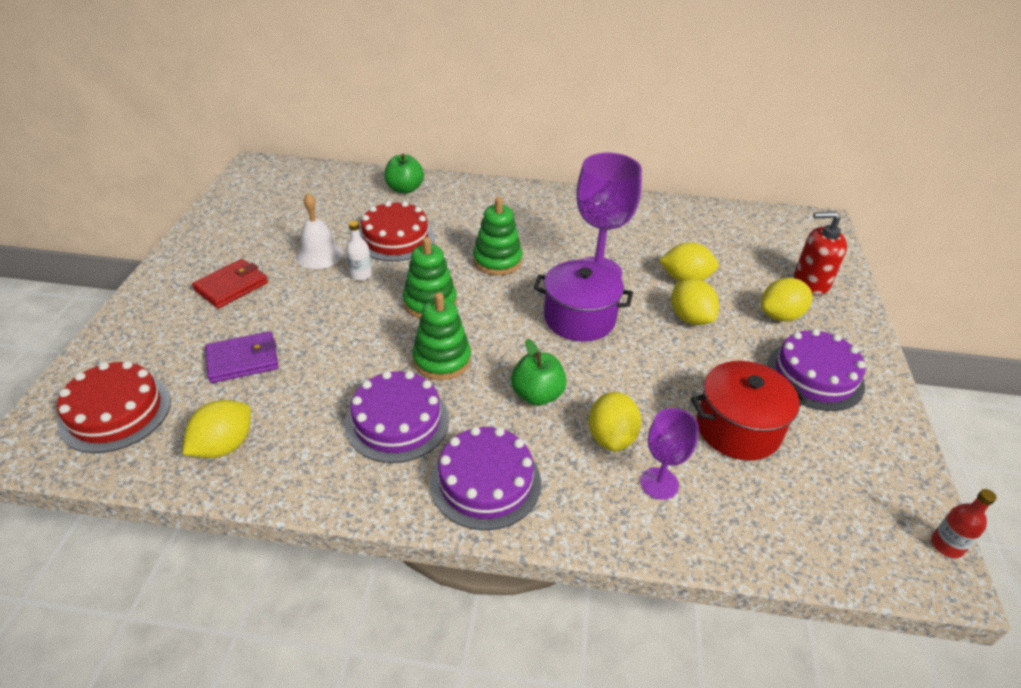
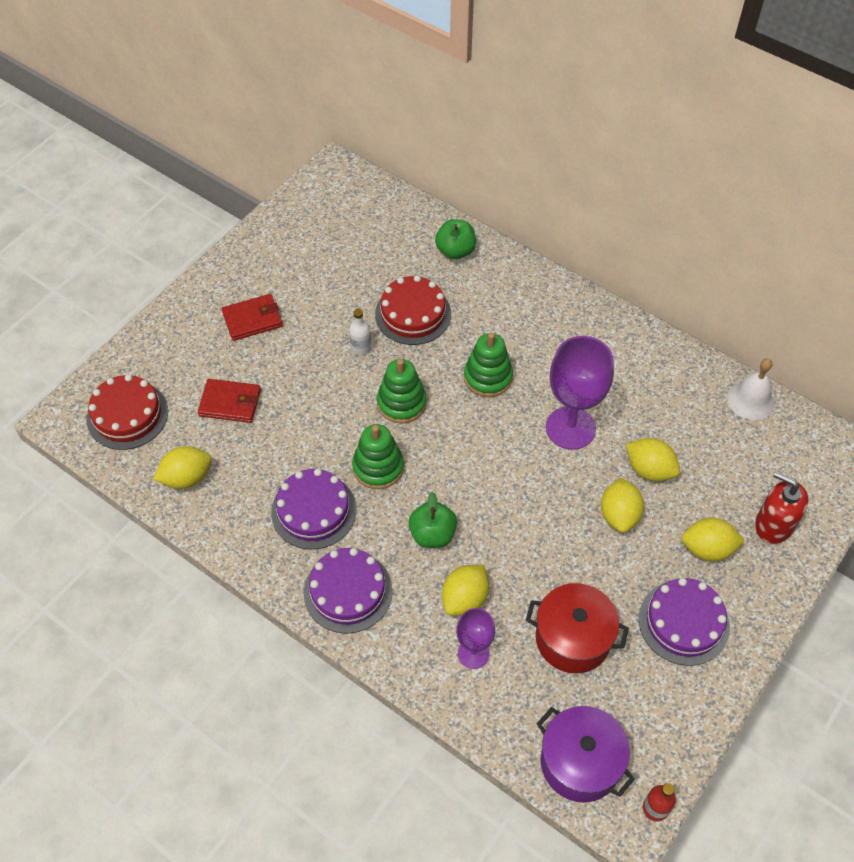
camera: 30 degrees right, 15 degrees up
(243, 360) = (230, 403): purple wallet -> red wallet
(319, 254) = (338, 309): white bell -> white bell (750, 400)
(579, 318) = (518, 473): purple pot -> purple pot (580, 762)

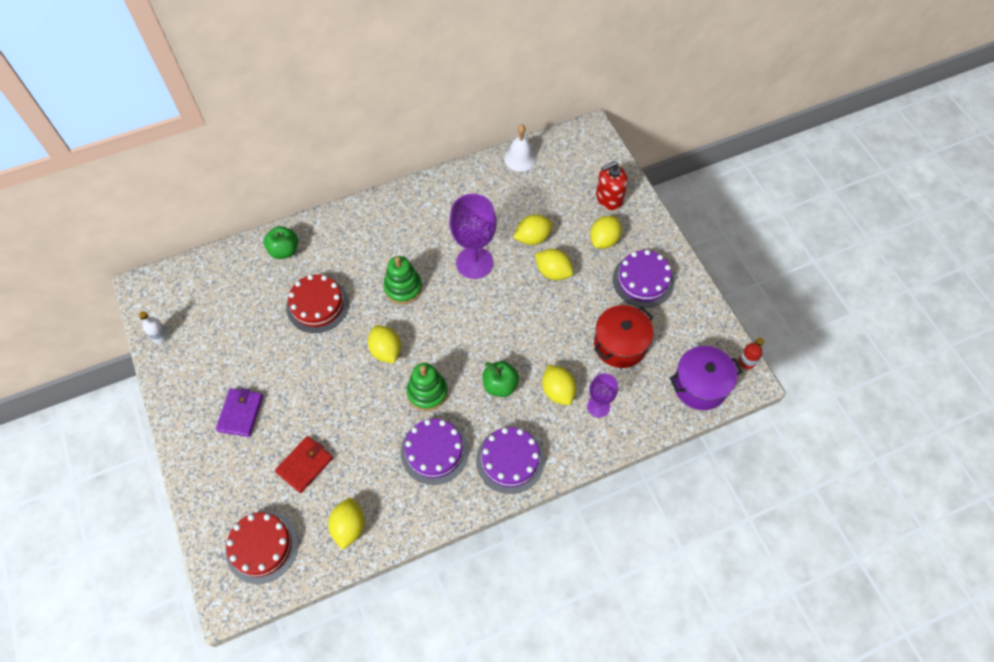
camera: 60 degrees left, 5 degrees up
(252, 319) = (240, 413): red wallet -> purple wallet
(361, 347) = (321, 353): white bottle -> white bottle (160, 336)
(401, 403) = (386, 351): green stacking toy -> yellow lemon

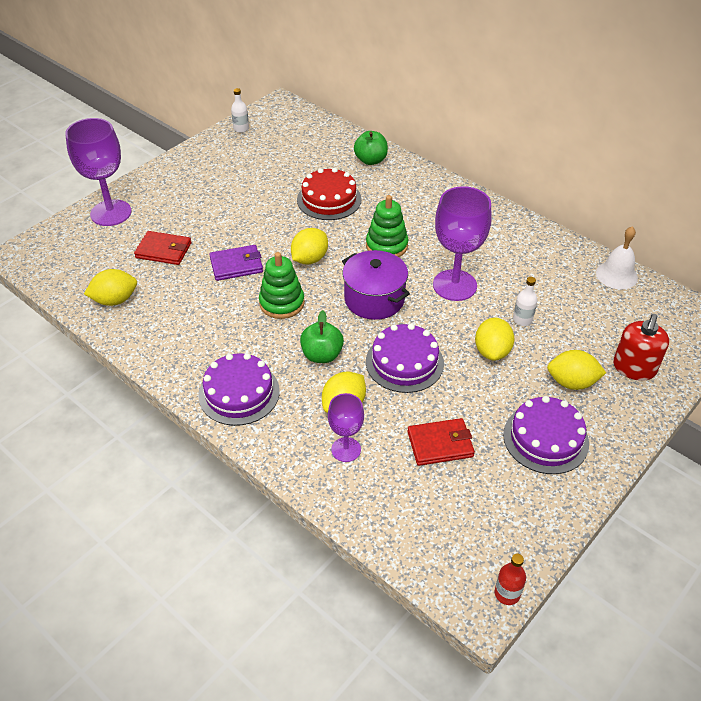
camera: 65 degrees right, 15 degrees down
(218, 497) = (111, 213): none -> purple goblet
(240, 413) = (194, 196): purple wallet -> purple wallet (236, 265)
(262, 546) = (75, 254): red cake -> none
(434, 451) = (220, 331): purple cake -> purple cake (404, 362)
(532, 238) = (522, 320): yellow lemon -> white bottle
(609, 198) = (634, 368): red soap dispenser -> red soap dispenser turned 105 degrees counterclockwise
(620, 345) = (440, 444): red pot -> red wallet
(700, 386) = (436, 547): purple pot -> purple pot (374, 299)

